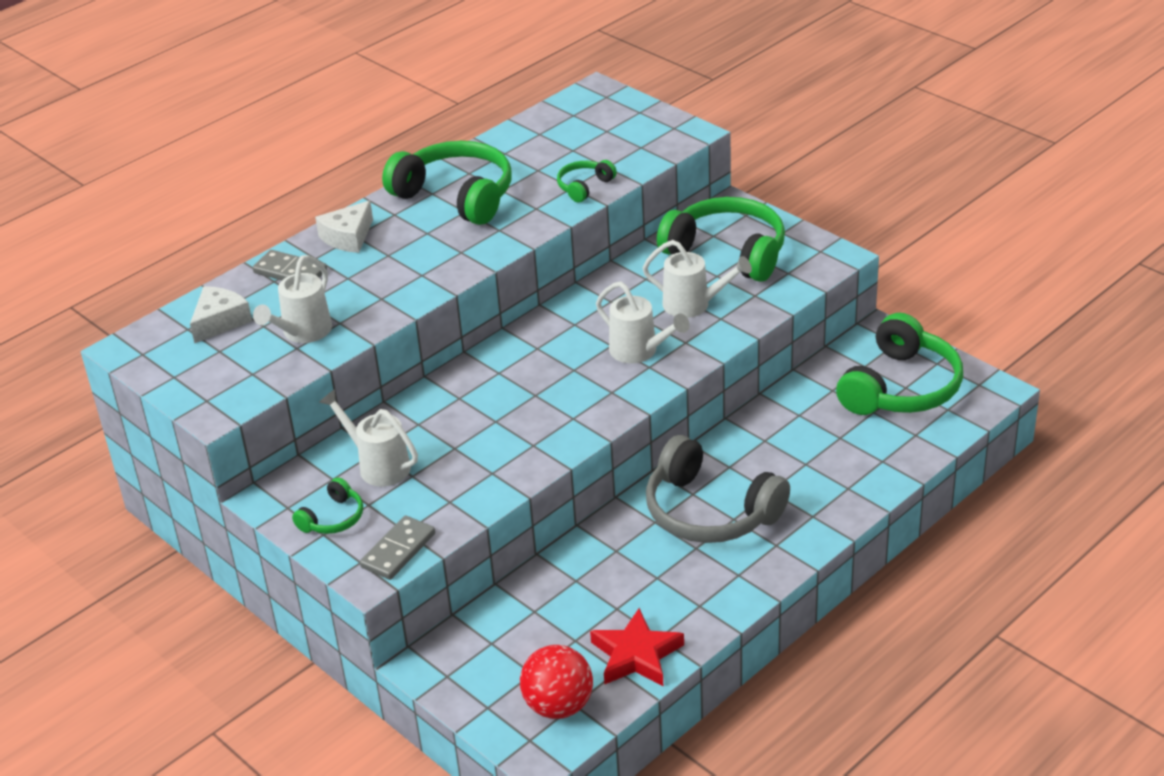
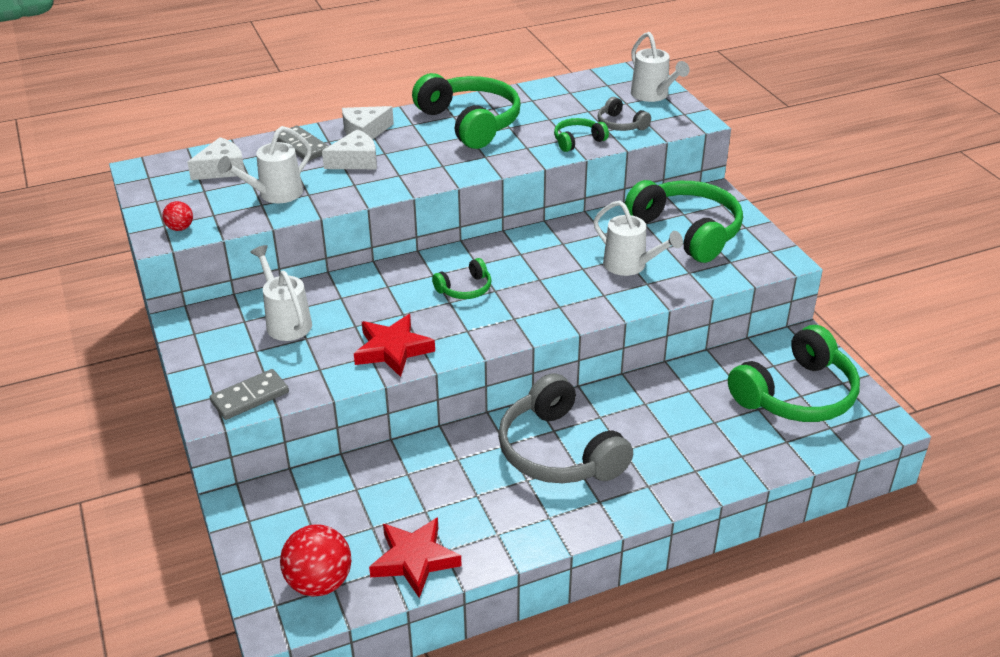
camera: 20 degrees right, 0 degrees up
(227, 398) = (180, 228): none -> red ball
(333, 518) = (220, 353): green headphones -> green headphones (465, 289)
(362, 272) = (355, 161): none -> white cheese
(511, 459) = (392, 350): none -> red star
(616, 157) = (620, 124): none -> grey headphones
(639, 352) = (559, 291): white watering can -> white watering can (653, 95)

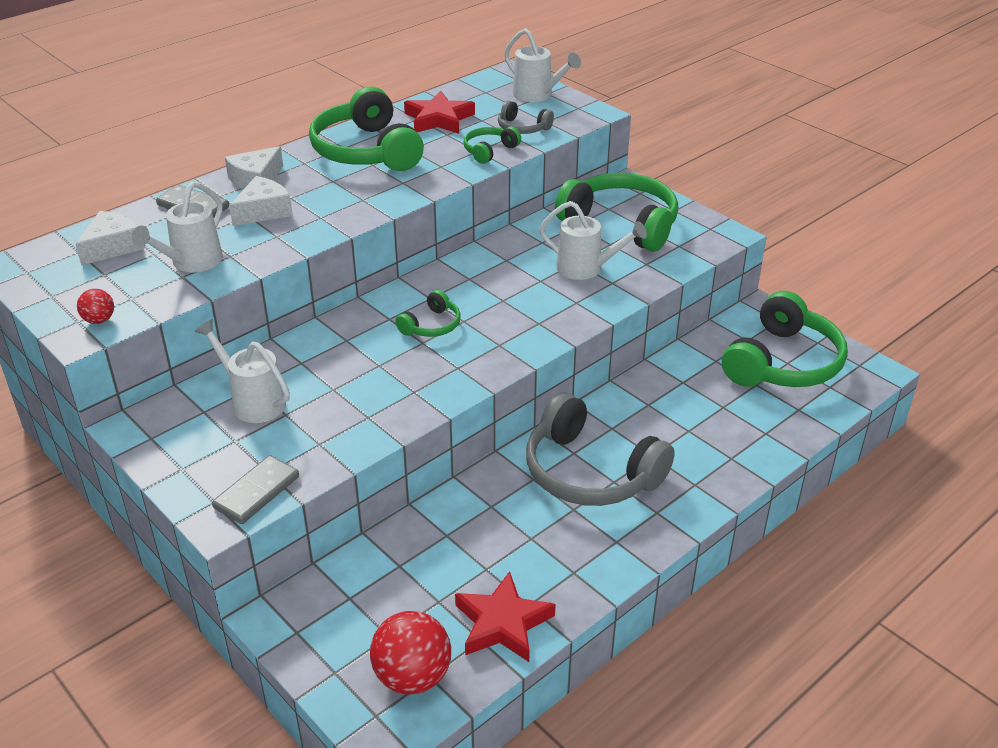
camera: 20 degrees left, 0 degrees up
(392, 350) = (389, 405): red star -> red star (438, 119)
(470, 122) = (366, 151): green headphones -> green headphones turned 150 degrees counterclockwise

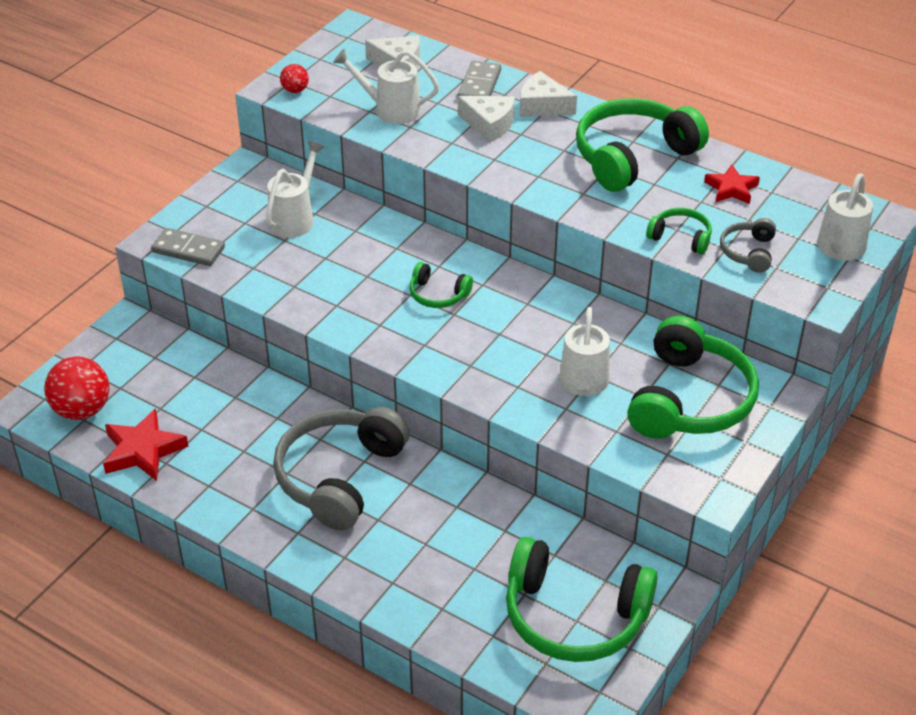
camera: 75 degrees right, 5 degrees up
(438, 119) = (731, 189): red star -> red star, size x0.66

